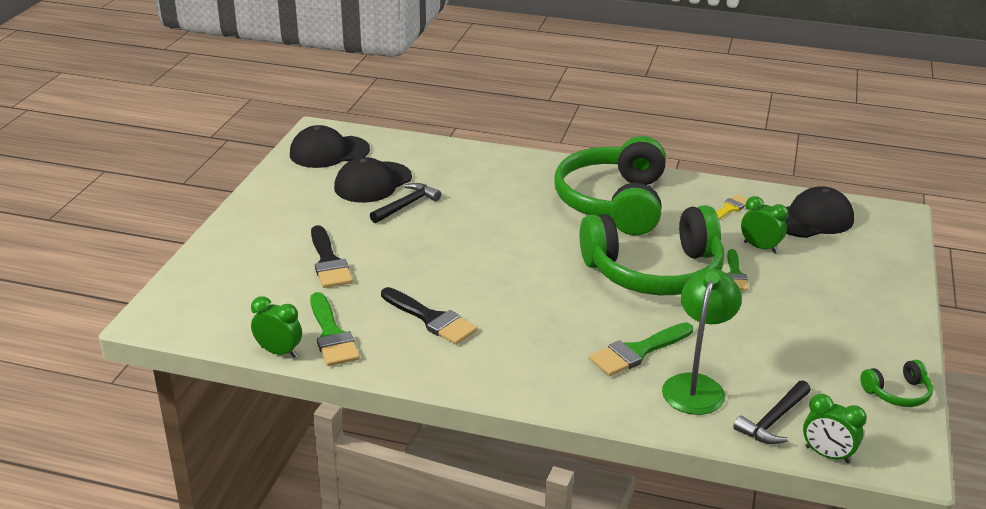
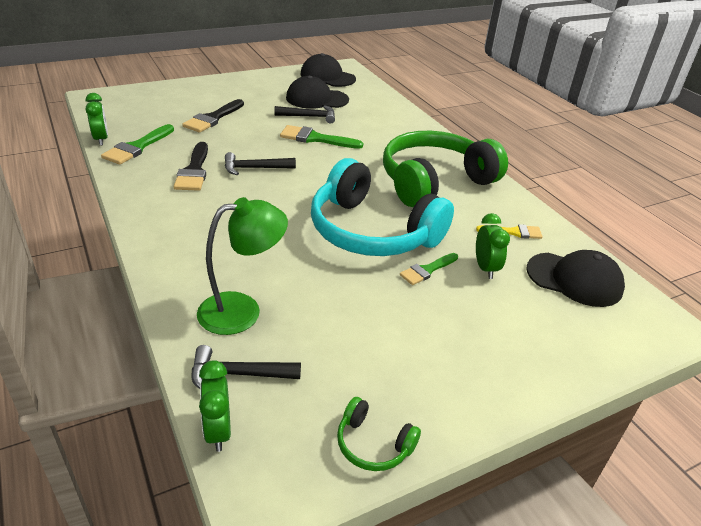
camera: 45 degrees right, 5 degrees up
(472, 283) = (254, 168): none -> black hammer
(637, 351) = (255, 264): green brush -> green brush (315, 138)
(654, 272) = (372, 232): green headphones -> turquoise headphones

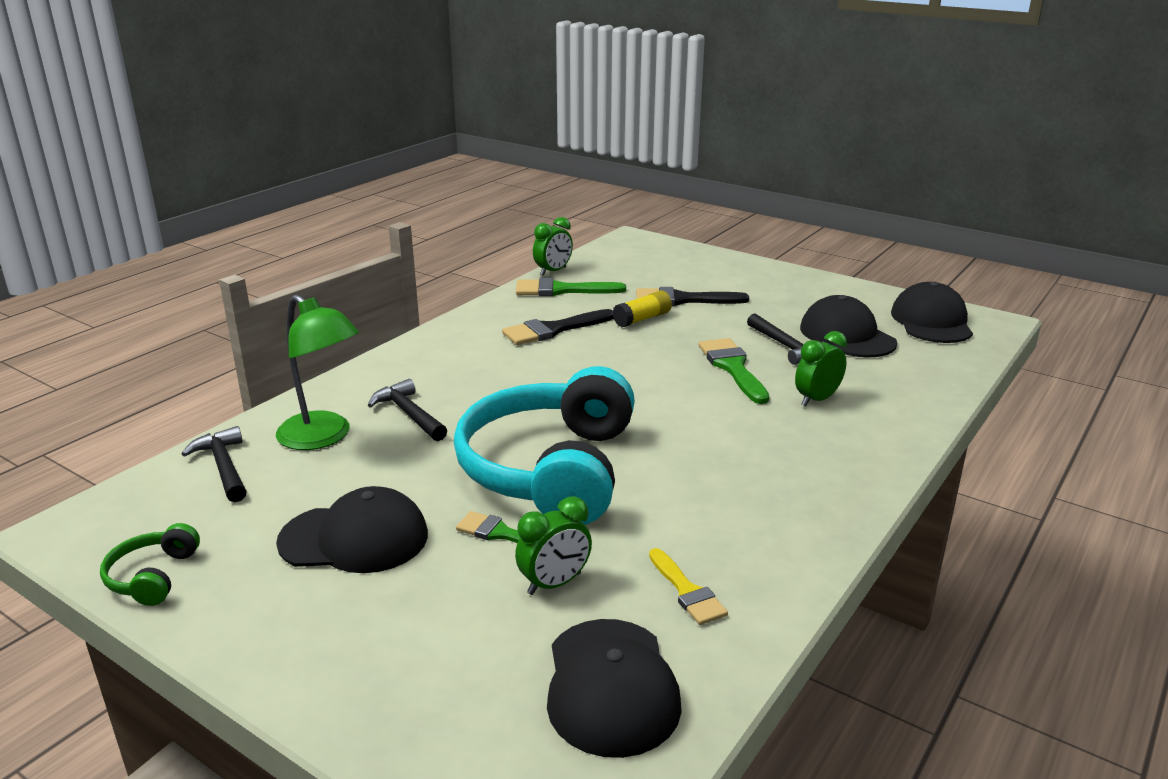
camera: 65 degrees right, 10 degrees down
(218, 431) = (142, 482): green clock -> green clock (817, 399)
(221, 139) = (642, 319): none -> yellow glue stick
(254, 168) = (603, 356): black hammer -> black hammer (409, 414)
(392, 329) = (354, 538): none -> black cap
(434, 181) = (747, 484): green headphones -> none

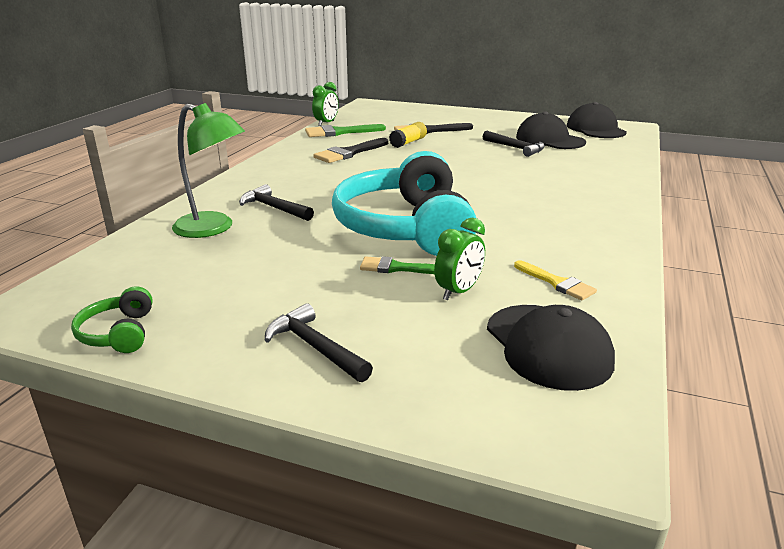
camera: 15 degrees left, 0 degrees up
(223, 466) = (139, 255): black hammer -> black hammer (314, 347)
(354, 538) = (281, 285): black cap -> none
(733, 367) = (489, 161): green brush -> none
(817, 399) = (558, 172): green clock -> none

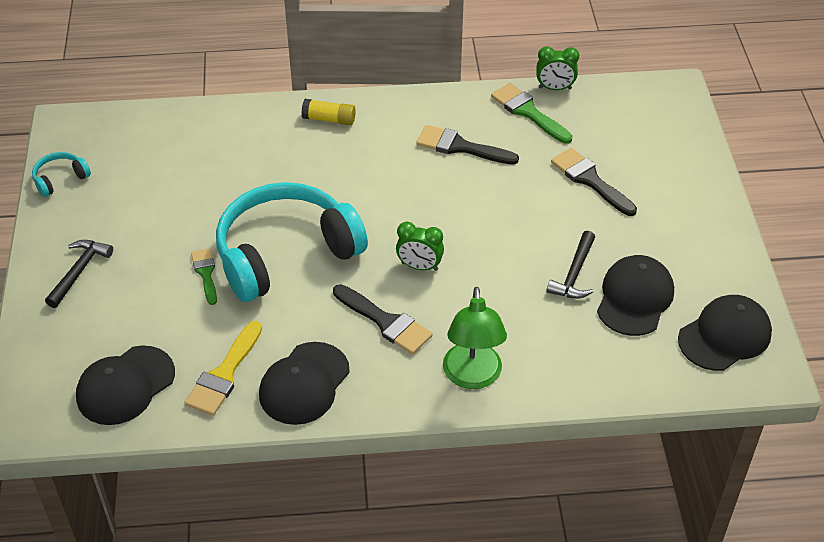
camera: 65 degrees right, 20 degrees up
(118, 333) = (60, 179): green headphones -> turquoise headphones
(213, 228) = (224, 143): green lamp -> green lamp (472, 377)
(273, 208) = (283, 158): black hammer -> none
(408, 142) = (530, 178): yellow glue stick -> yellow glue stick (329, 119)
(458, 292) = (183, 319): green clock -> green clock (419, 266)
(526, 205) = (385, 322): none -> black brush
(557, 283) = (224, 374): yellow brush -> yellow brush, size x1.56
(587, 248) = (304, 383): none -> black cap

